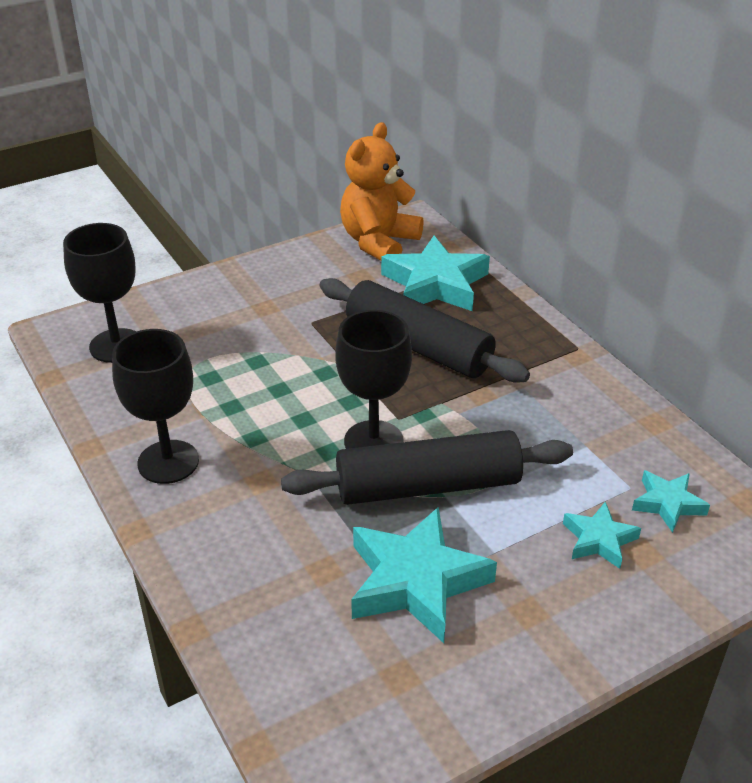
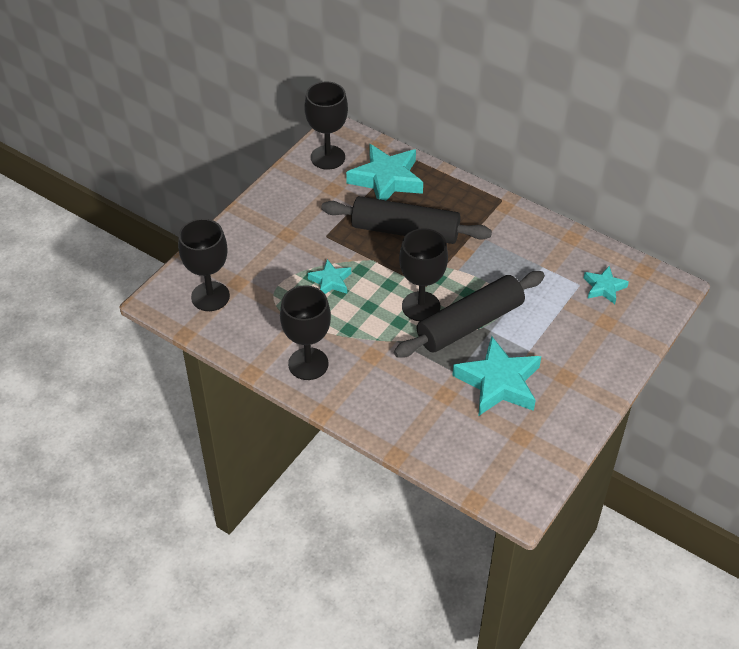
camera: 25 degrees left, 10 degrees up
(379, 242) = (328, 157): orange teddy bear -> black goblet
(599, 540) = (579, 322): turquoise star -> turquoise star (330, 281)

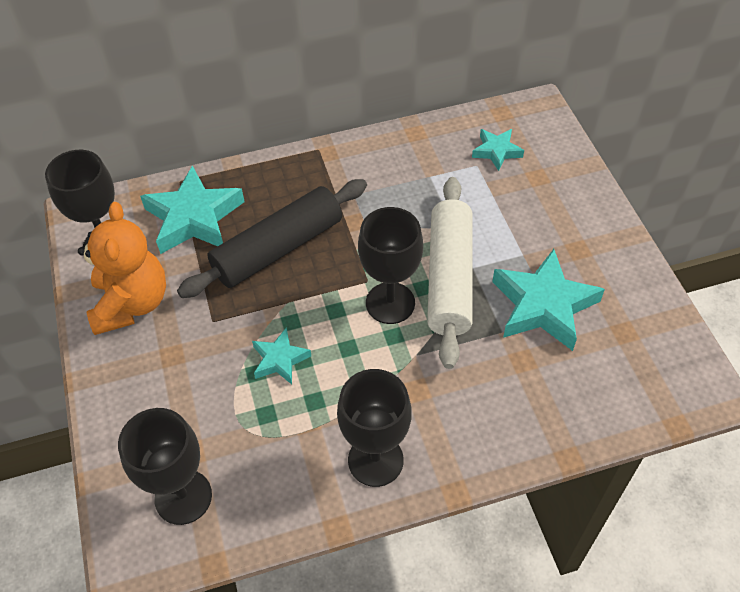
camera: 50 degrees left, 5 degrees up
(302, 195) = (131, 303): none -> orange teddy bear
(470, 324) = (449, 278): black rolling pin -> white rolling pin

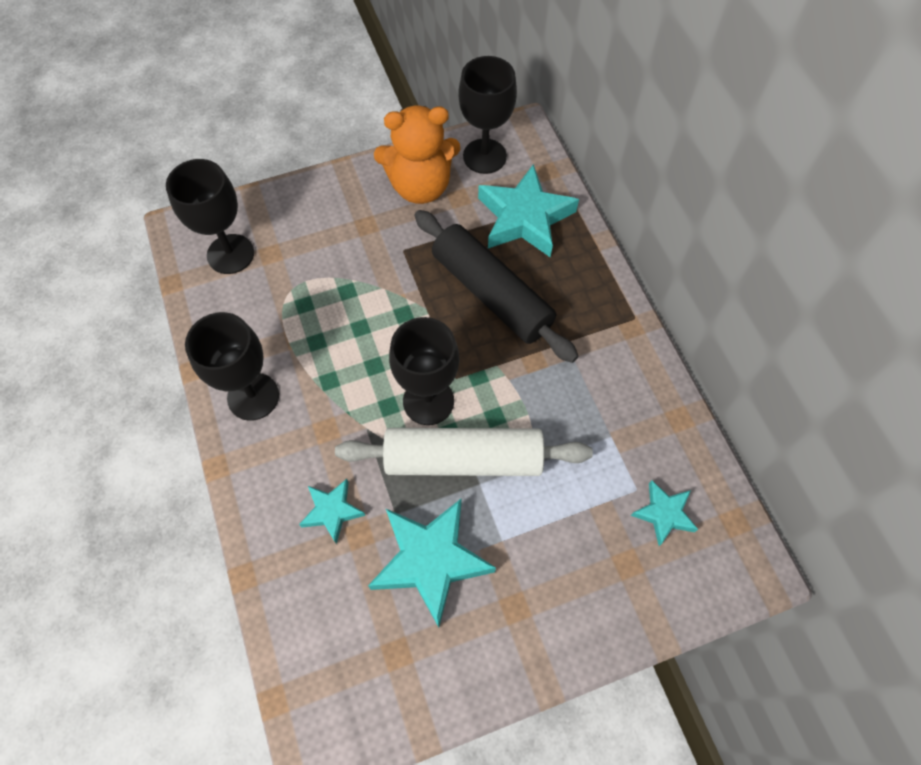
camera: 85 degrees right, 10 degrees up
(280, 359) = (361, 309): turquoise star -> turquoise star (332, 511)

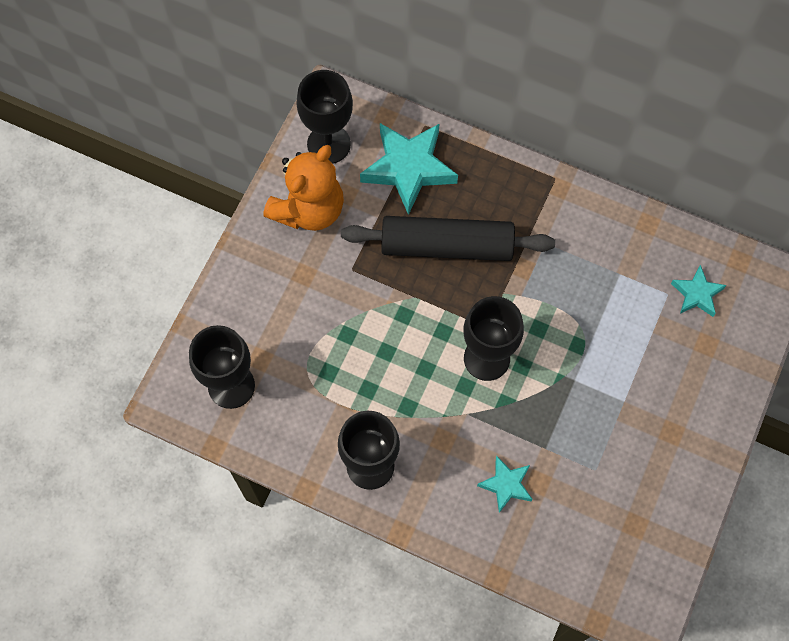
camera: 45 degrees left, 5 degrees up
(430, 560) = (596, 454): turquoise star -> none
(463, 459) = (549, 374): white rolling pin -> none

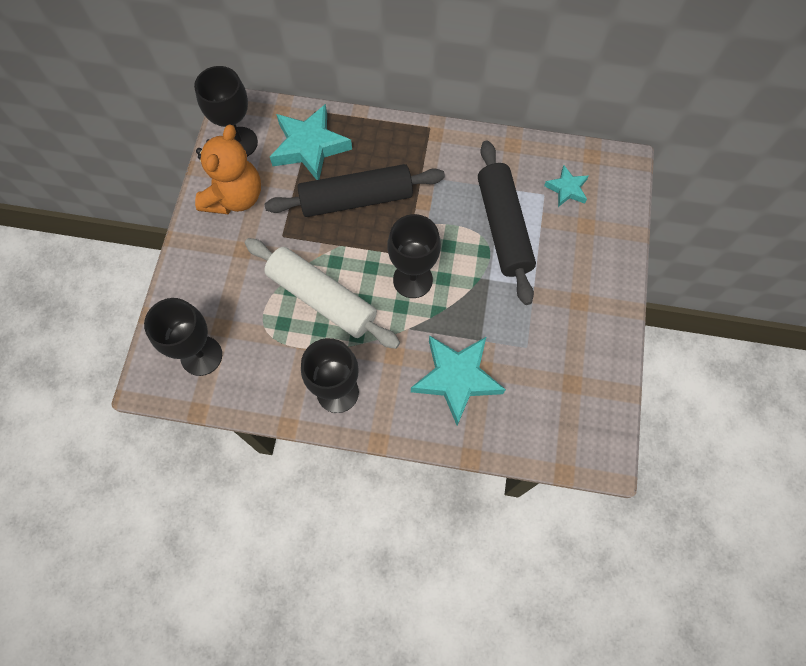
camera: 15 degrees left, 0 degrees up
(379, 354) = (322, 298): none -> white rolling pin
(506, 485) = (456, 378): turquoise star -> turquoise star, size x1.88
(608, 322) = (503, 227): none -> black rolling pin

